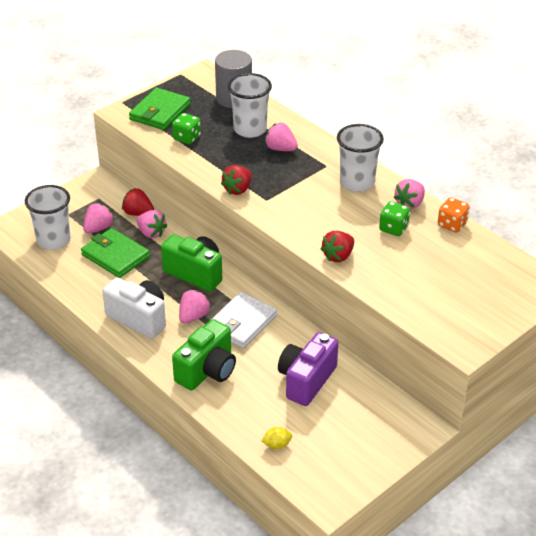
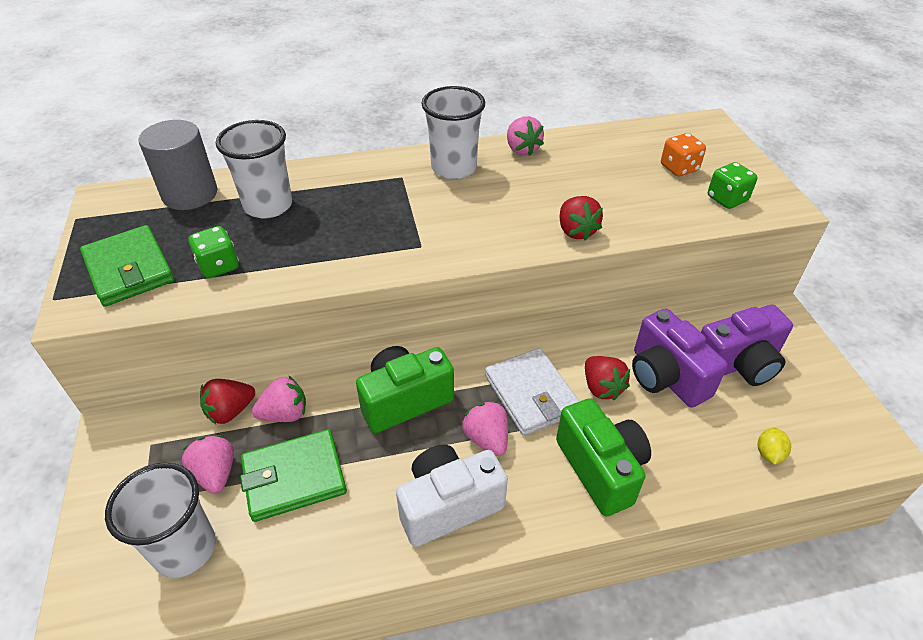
camera: 60 degrees left, 5 degrees up
(238, 189) = (377, 262): red strawberry -> red strawberry (602, 387)
(280, 149) = (334, 197): pink strawberry -> none
(348, 414) = (737, 364): none -> purple camera
(393, 228) = (555, 175): green dice -> green dice (727, 199)
(452, 225) = (578, 138): orange dice -> orange dice (679, 168)

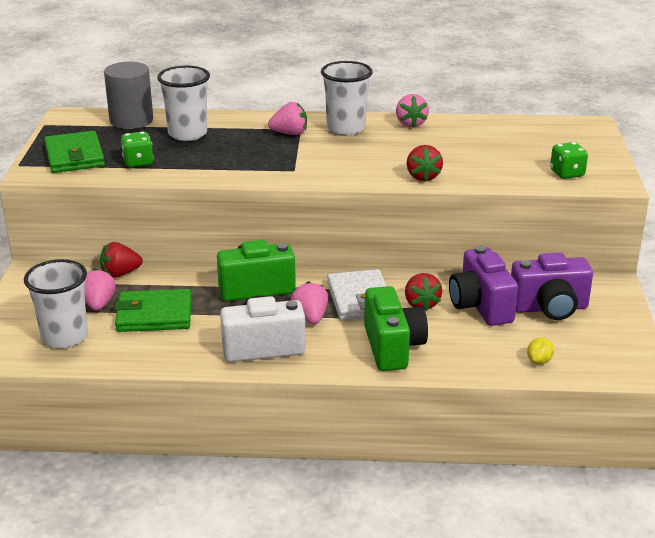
camera: 15 degrees right, 15 degrees down
(285, 414) = (160, 281): pink strawberry -> pink strawberry (290, 133)
(679, 168) = (540, 150): orange dice -> none

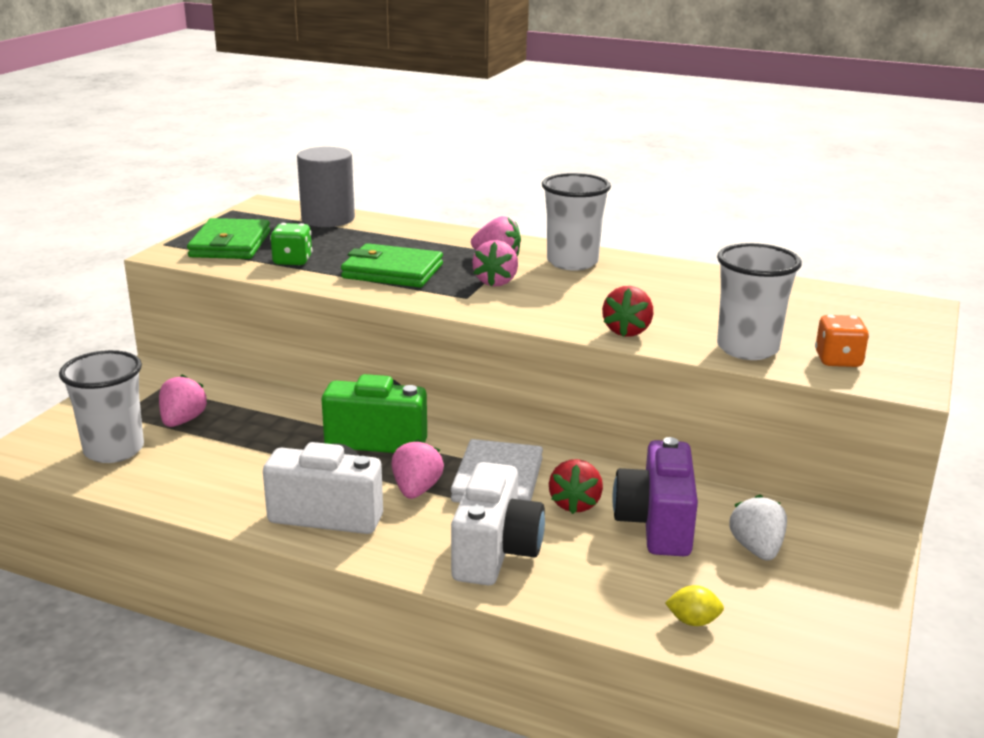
camera: 20 degrees right, 5 degrees down
(120, 274) = (236, 392): red strawberry -> none
(154, 315) = (233, 446): green wallet -> green wallet (392, 271)
(187, 134) = (377, 241): white cup -> white cup (747, 349)
(392, 347) = (495, 552): green camera -> white camera
(410, 123) = (661, 269): pink strawberry -> pink strawberry (496, 282)
(539, 361) = (693, 621): yellow lemon -> yellow lemon turned 45 degrees clockwise
(549, 308) = (757, 549): purple camera -> white strawberry
(567, 173) = (838, 360): green dice -> orange dice

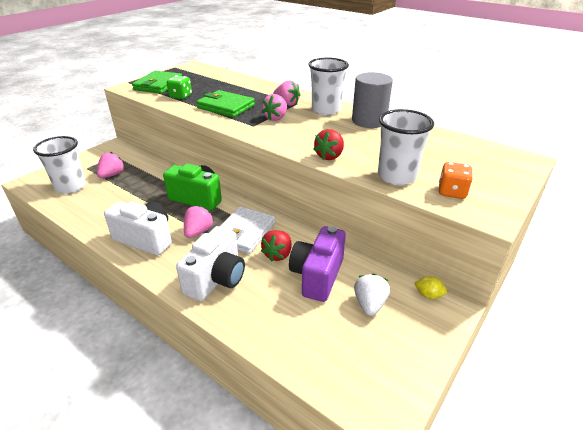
camera: 15 degrees right, 10 degrees up
(328, 219) = (216, 75): grey cylinder -> grey cylinder (369, 121)
(693, 621) = (304, 350): yellow lemon -> yellow lemon (428, 295)

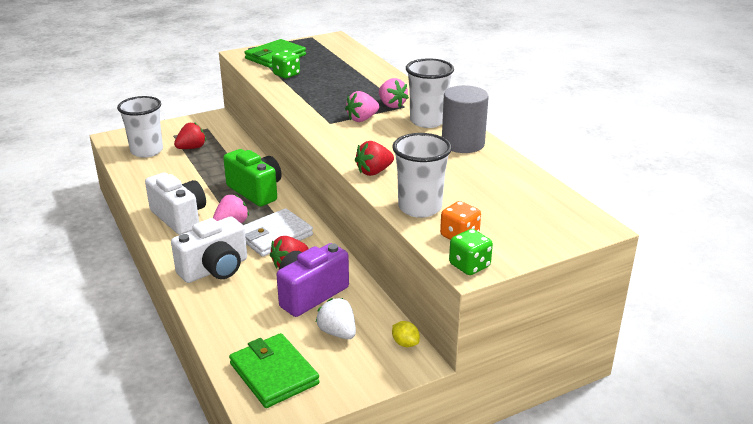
camera: 25 degrees right, 5 degrees down
(112, 175) = (192, 148): pink strawberry -> red strawberry
(226, 107) = (322, 96): green wallet -> green wallet (274, 374)
(369, 304) = (337, 332): white strawberry -> white strawberry turned 75 degrees counterclockwise
(489, 215) = (469, 266): none -> green dice

